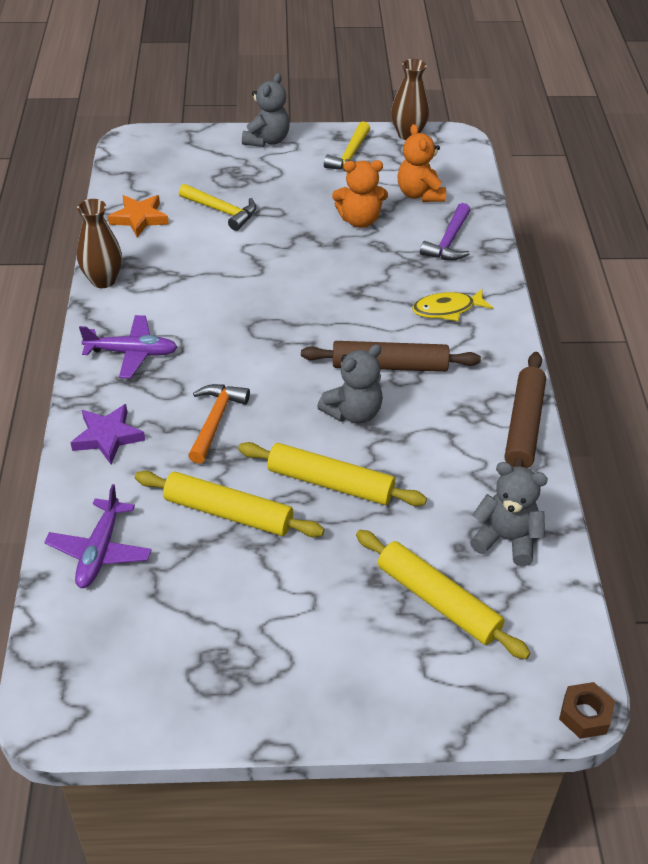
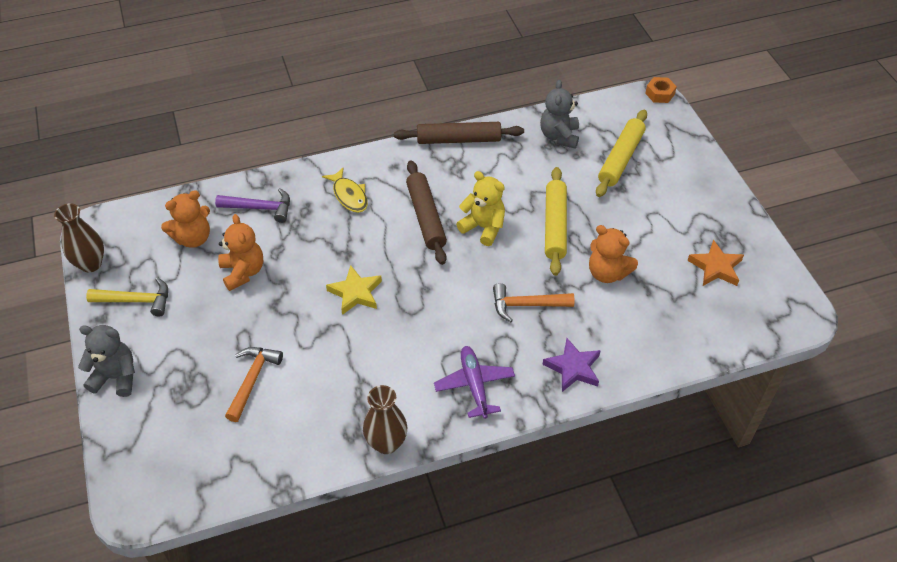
camera: 105 degrees left, 5 degrees up
(100, 551) = (676, 334): purple plane -> none
(139, 218) = (280, 447): orange star -> orange star (715, 267)
(222, 211) = (252, 380): yellow hammer -> orange hammer
(228, 512) = (607, 273): yellow rolling pin -> orange teddy bear
(297, 290) = (355, 293): none -> yellow star
(353, 412) = (483, 227): grey teddy bear -> yellow teddy bear
(585, 715) = (659, 94): brown nut -> orange nut

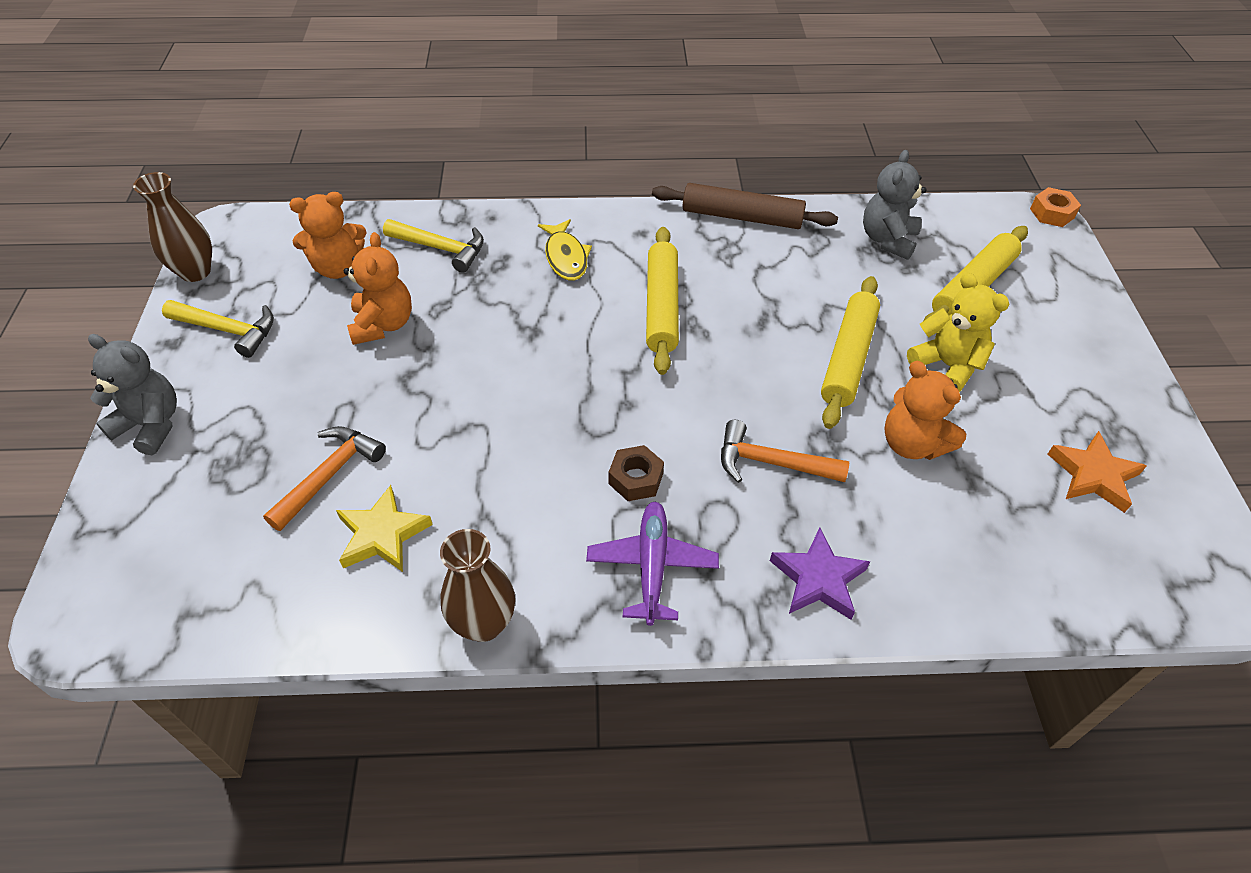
camera: 15 degrees right, 0 degrees up
(260, 208) = (441, 248): purple hammer -> yellow hammer
(355, 293) = (524, 387): yellow star -> yellow star (382, 534)
(425, 217) = (661, 307): brown rolling pin -> yellow rolling pin
(447, 335) = (636, 478): none -> brown nut
(483, 227) = (740, 338): yellow teddy bear -> yellow teddy bear (946, 366)

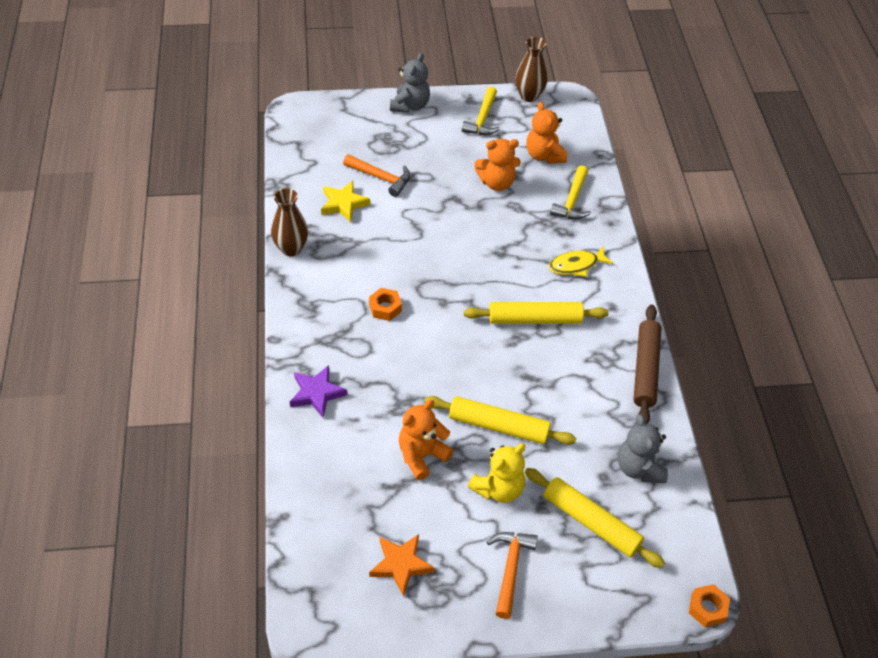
camera: 85 degrees right, 0 degrees up
(636, 478) = (385, 308): brown nut -> orange nut
(652, 566) = (325, 316): purple plane -> none
(771, 462) = (401, 375): orange hammer -> orange hammer (510, 569)
(887, 240) = (639, 468): grey teddy bear -> grey teddy bear turned 120 degrees counterclockwise

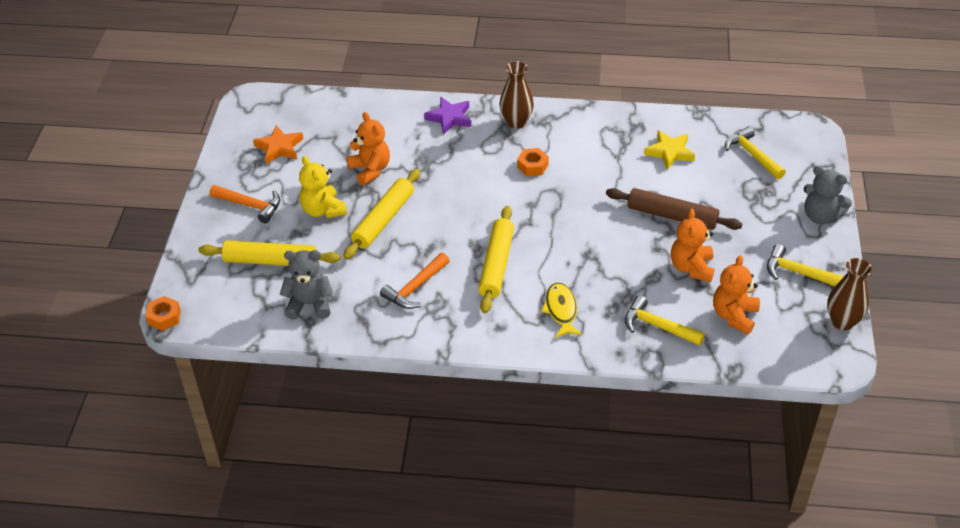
camera: 105 degrees right, 5 degrees down
(291, 248) = (615, 115): brown vase -> brown vase (516, 122)
(337, 147) = (752, 155): none -> yellow hammer
(381, 178) = (705, 181): orange hammer -> orange hammer (415, 288)
(544, 155) = (734, 316): orange teddy bear -> orange teddy bear turned 60 degrees counterclockwise
(591, 522) = (270, 261): yellow rolling pin -> yellow rolling pin turned 45 degrees clockwise
(645, 369) = (415, 335): brown rolling pin -> brown rolling pin (672, 216)

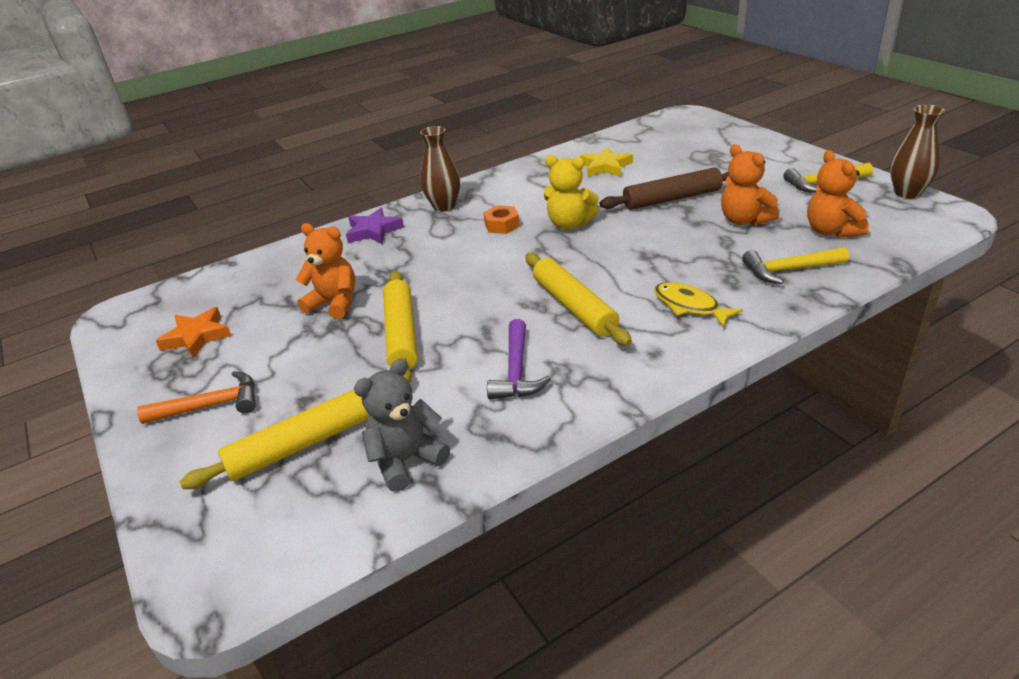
camera: 35 degrees left, 10 degrees down
(164, 317) = (193, 610): orange nut -> none
(323, 210) = (316, 362): yellow teddy bear -> yellow teddy bear (569, 224)
(415, 288) = (516, 371): orange hammer -> purple hammer
(752, 155) = (669, 141): yellow hammer -> none
(820, 216) = (776, 149): grey teddy bear -> none

